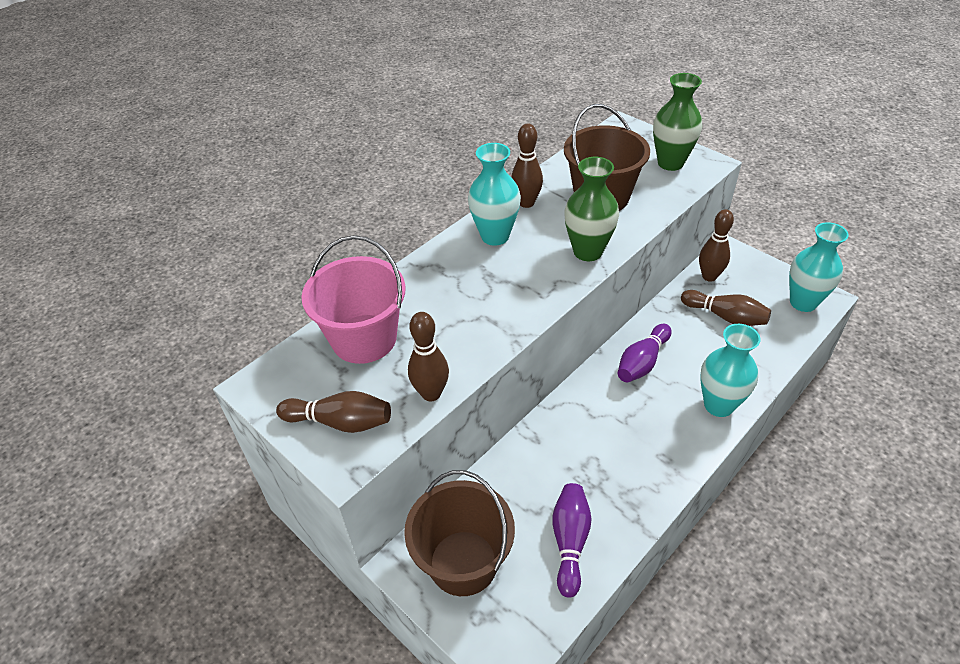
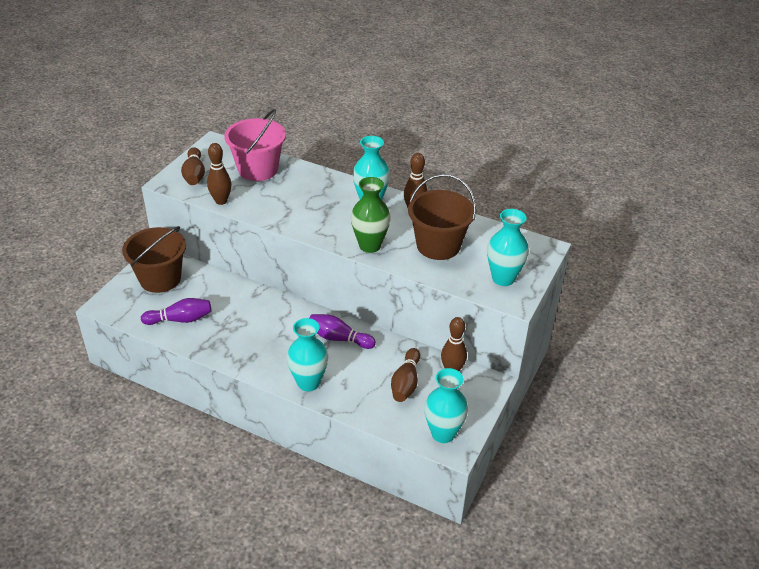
camera: 70 degrees right, 5 degrees down
(670, 163) = (503, 278): green vase -> turquoise vase

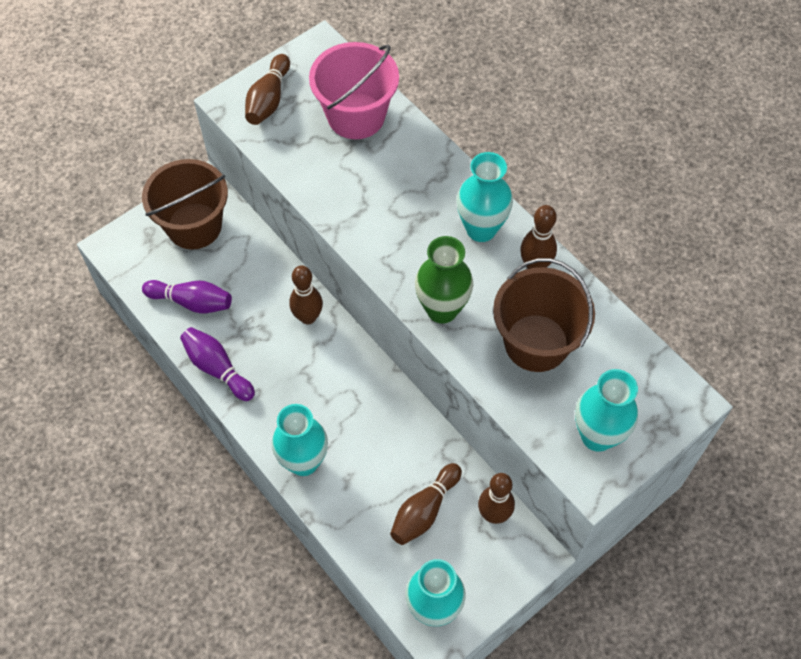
camera: 25 degrees right, 20 degrees up
(221, 201) = (282, 160): brown bowling pin -> brown bowling pin (308, 317)
(339, 338) = (372, 405): purple bowling pin -> purple bowling pin (217, 368)

